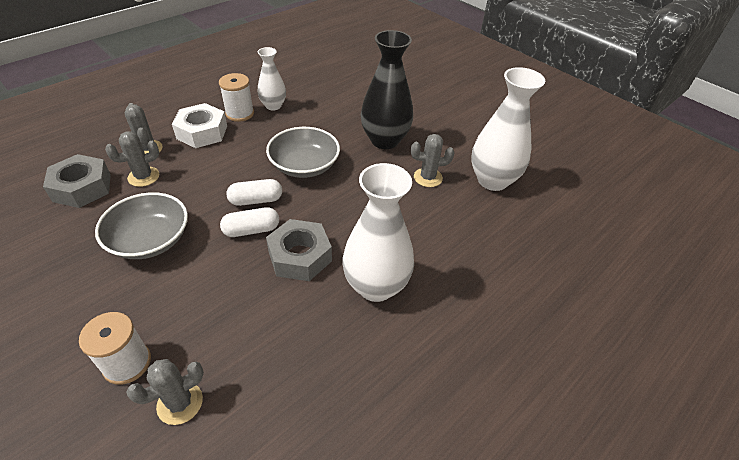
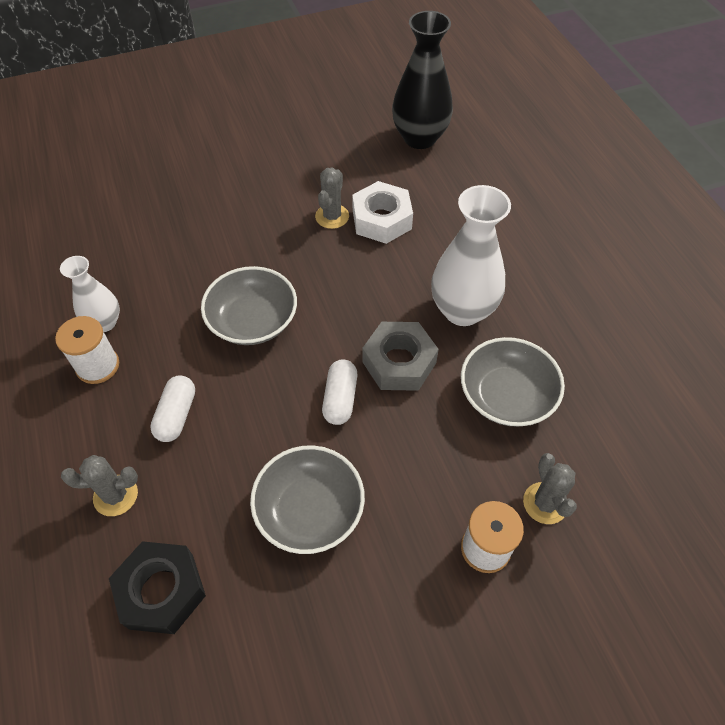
camera: 65 degrees left, 10 degrees up
(82, 188) = (161, 591): grey nut -> black nut
(143, 177) = (179, 506): grey cactus -> none
(202, 132) = (115, 420): white nut -> white nut (381, 220)
(256, 200) = (291, 384): white capsule -> white capsule (176, 415)
(293, 343) = (506, 395): none -> grey bowl
(384, 140) = (248, 230): black vase -> black vase (419, 138)
(492, 180) = (362, 168): white vase -> none

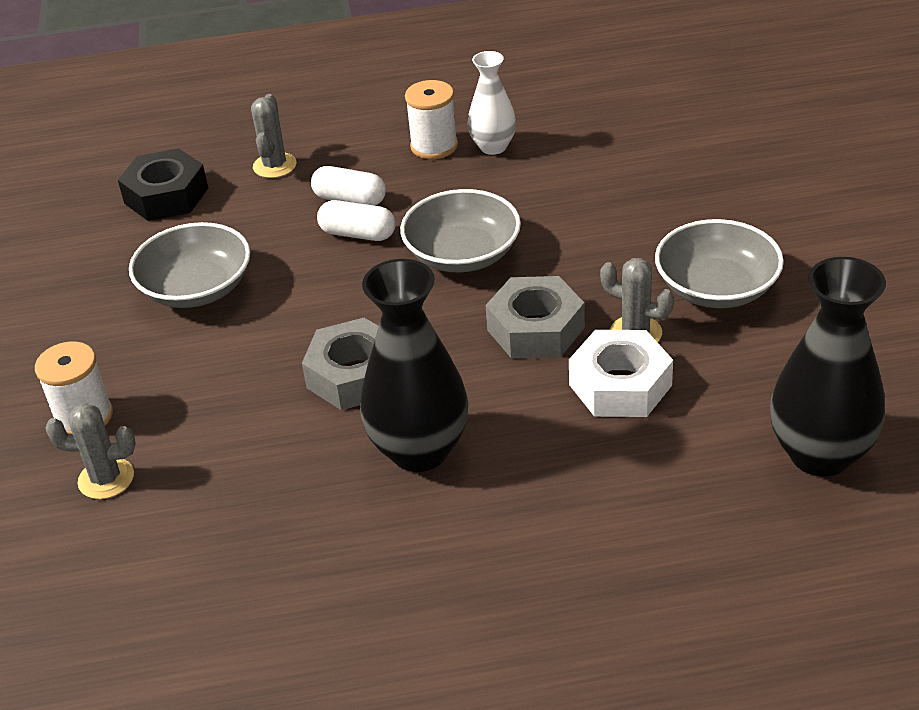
camera: 105 degrees right, 15 degrees down
(334, 266) = (535, 329): none -> grey nut
(340, 399) = (321, 319): white capsule -> white capsule (358, 234)
(462, 310) = (419, 450): white vase -> black vase
(506, 395) = (264, 472): grey bowl -> grey bowl (716, 288)

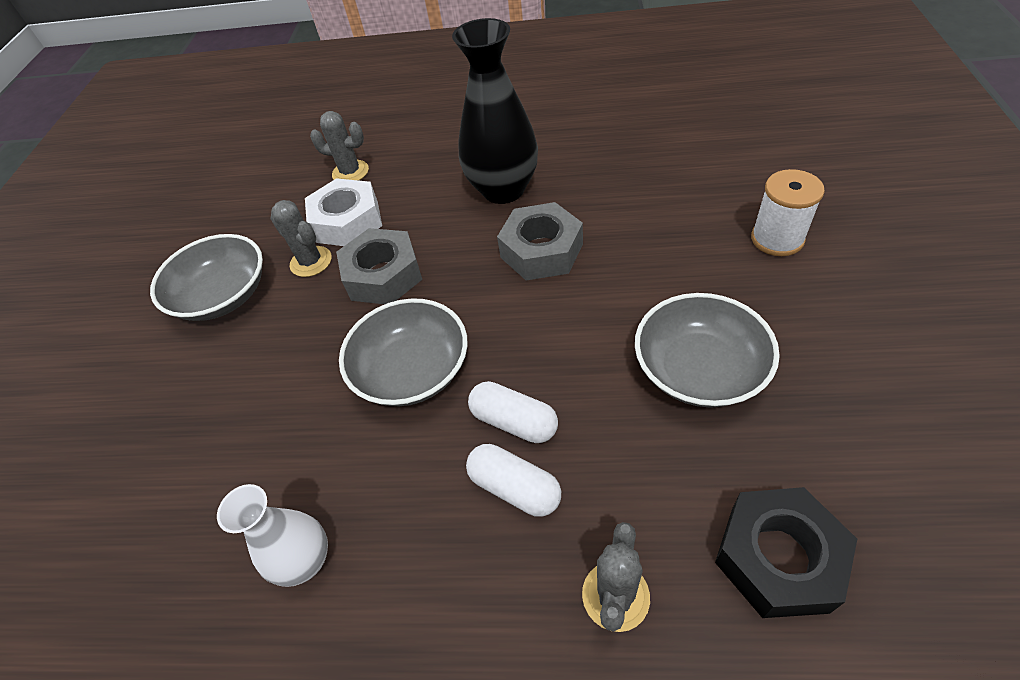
camera: 165 degrees left, 10 degrees up
(106, 479) = (739, 189): grey cactus -> grey cactus (350, 172)
(434, 146) = (380, 585): white spool -> none
(820, 454) = (262, 168): black vase -> none

